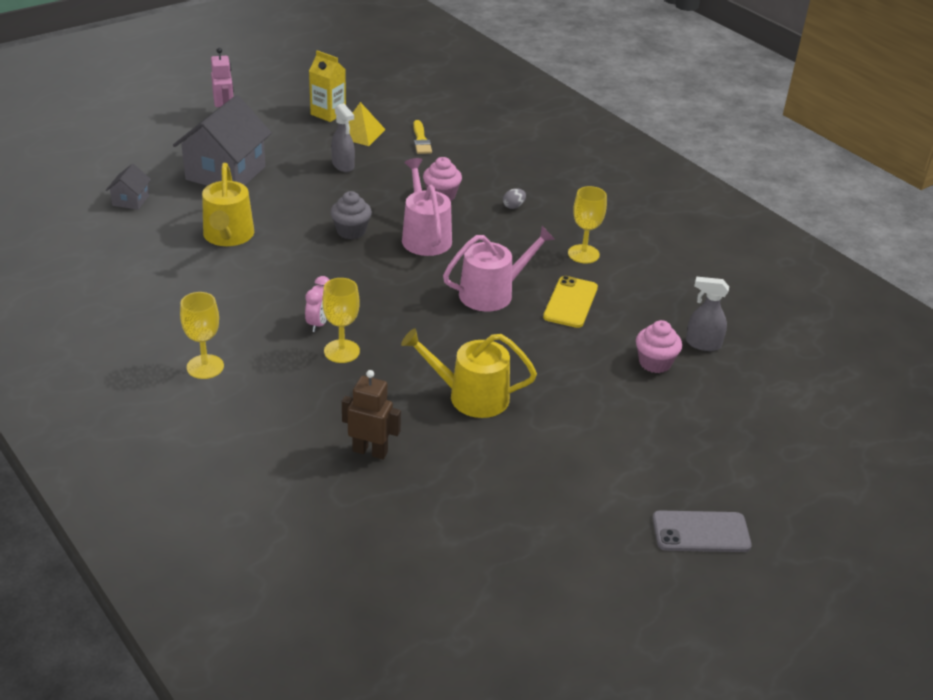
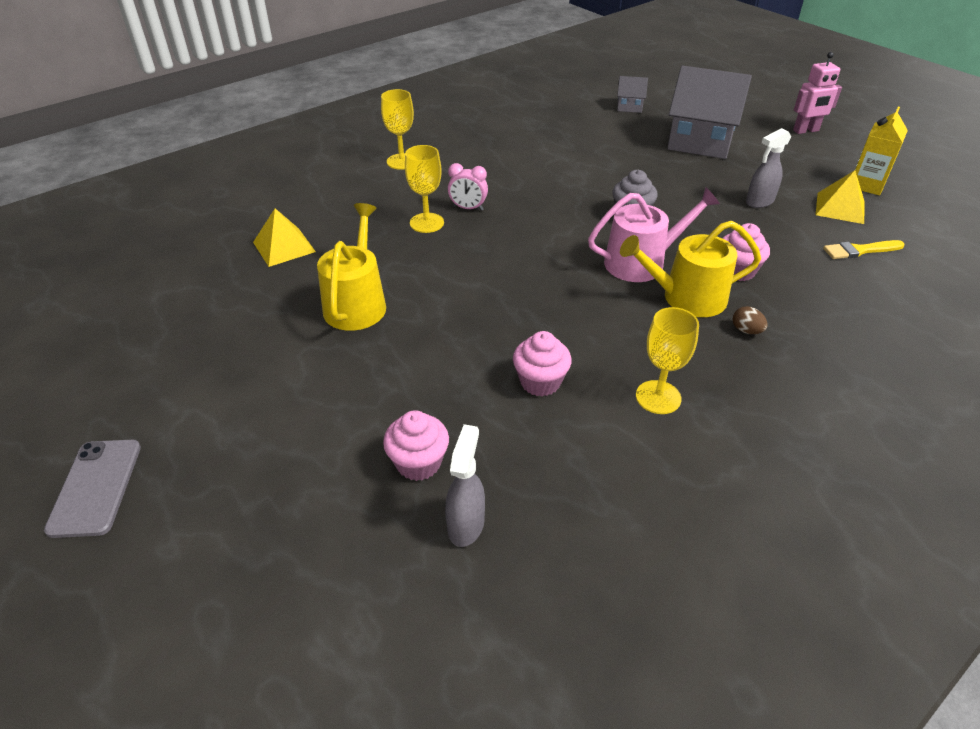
camera: 90 degrees right, 5 degrees up
(228, 236) = (594, 153): yellow watering can -> yellow watering can (686, 298)
(370, 451) = (284, 247): brown robot -> yellow pyramid
(492, 293) = (544, 315): pink watering can -> none
(513, 206) = (746, 330): grey egg -> brown egg
(570, 302) = (540, 382): yellow phone -> pink cupcake

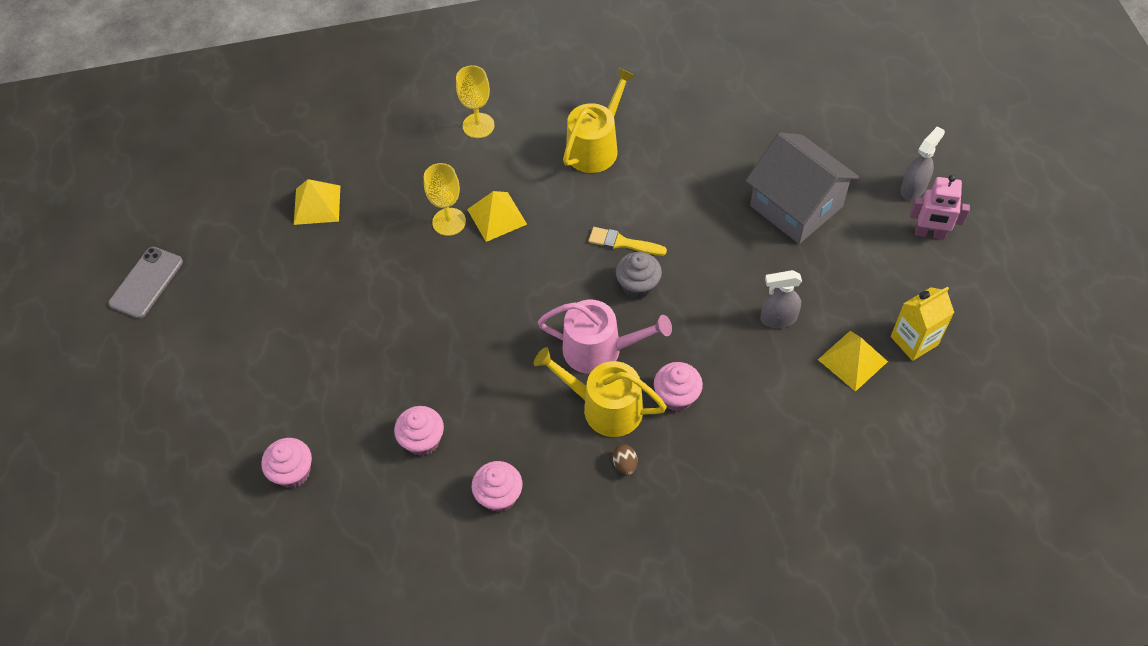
camera: 30 degrees right, 15 degrees up
(96, 487) = (89, 395): grey phone -> grey phone (146, 283)
(356, 303) = (337, 296): yellow watering can -> yellow watering can (595, 147)
(466, 524) = (293, 536): grey spray bottle -> grey spray bottle (913, 188)
(468, 208) = (496, 216): pink clock -> yellow pyramid
(629, 106) = (766, 120): grey house -> none
(658, 397) = (499, 496): yellow goblet -> pink cupcake
(859, 250) = (815, 422): yellow brush -> yellow brush (623, 243)

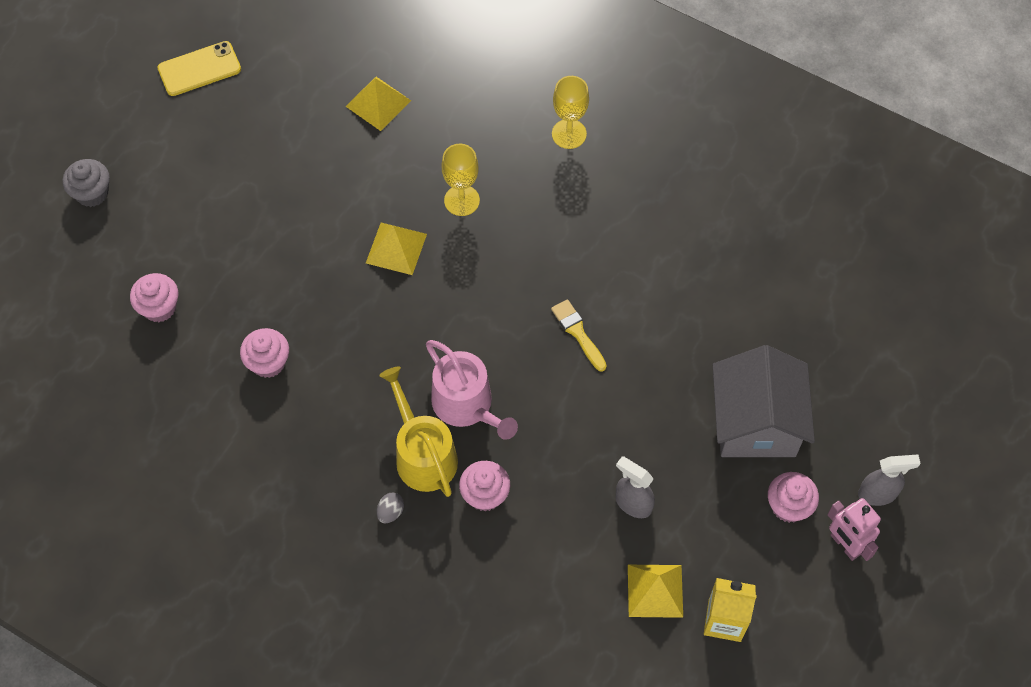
camera: 40 degrees right, 5 degrees up
(146, 283) = (199, 69): grey phone -> yellow phone
(496, 216) = (502, 226): yellow pyramid -> yellow pyramid (396, 248)
(499, 496) = (278, 453): pink cupcake -> pink cupcake (788, 506)
(595, 147) = (644, 230): yellow watering can -> none
(625, 464) = (390, 512): brown egg -> grey egg
(638, 286) = (551, 379): grey cupcake -> grey cupcake (92, 193)

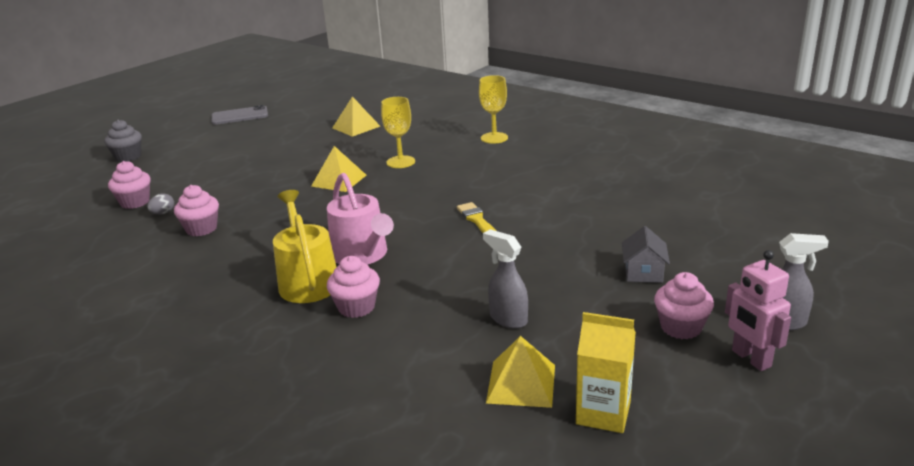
camera: 10 degrees right, 35 degrees down
(199, 69) = (240, 116): yellow phone -> grey phone
(390, 512) = (257, 314): grey egg -> grey egg (163, 213)
(756, 423) = (643, 273): grey house -> grey house, size x0.46

